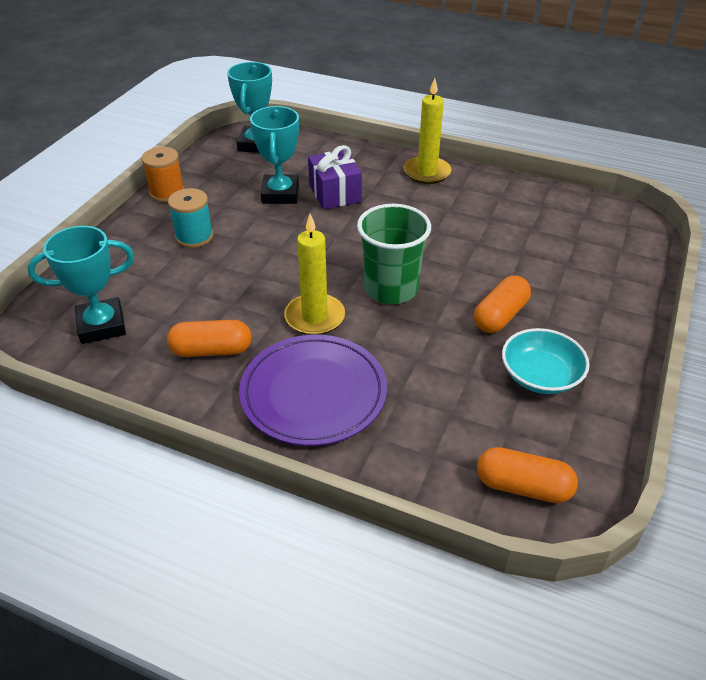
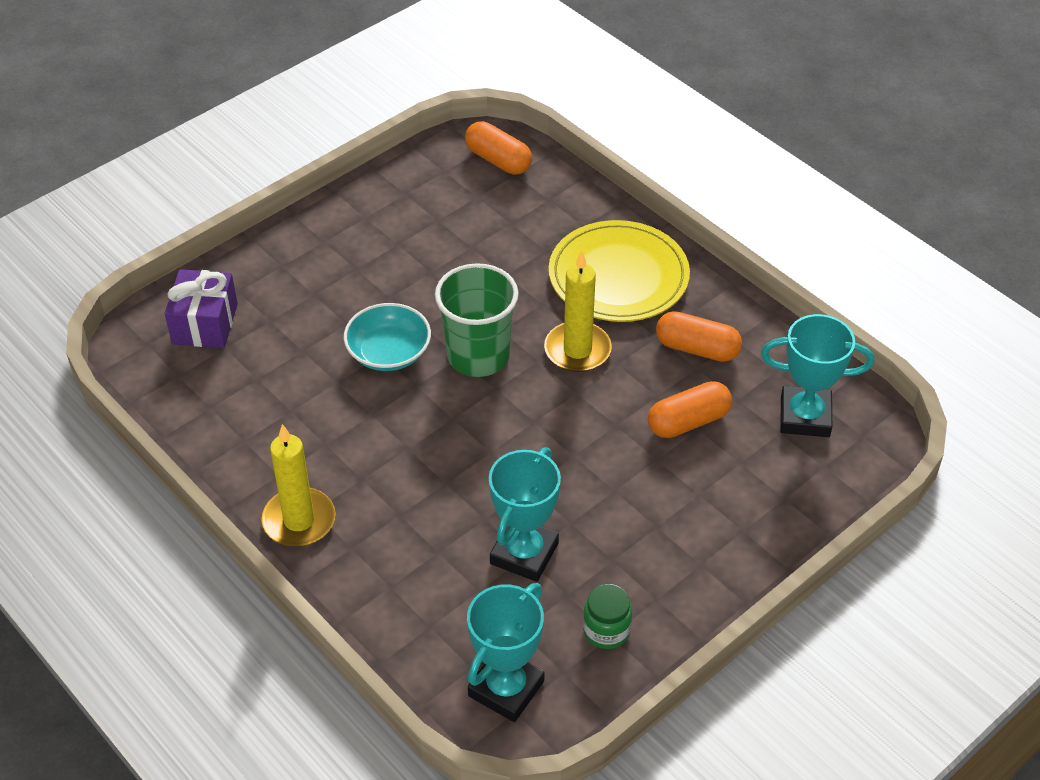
camera: 155 degrees left, 5 degrees up
(167, 192) = (682, 618): orange spool -> none
(194, 236) = (668, 513): turquoise spool -> none
(211, 176) = (606, 630): none -> green jar
(313, 393) = (618, 276): purple plate -> yellow plate
(335, 193) = (450, 526): purple gift -> purple gift (205, 324)
(500, 316) = (394, 289): orange capsule -> orange capsule (688, 422)
(540, 376) = (410, 226): turquoise bowl -> turquoise bowl (389, 352)

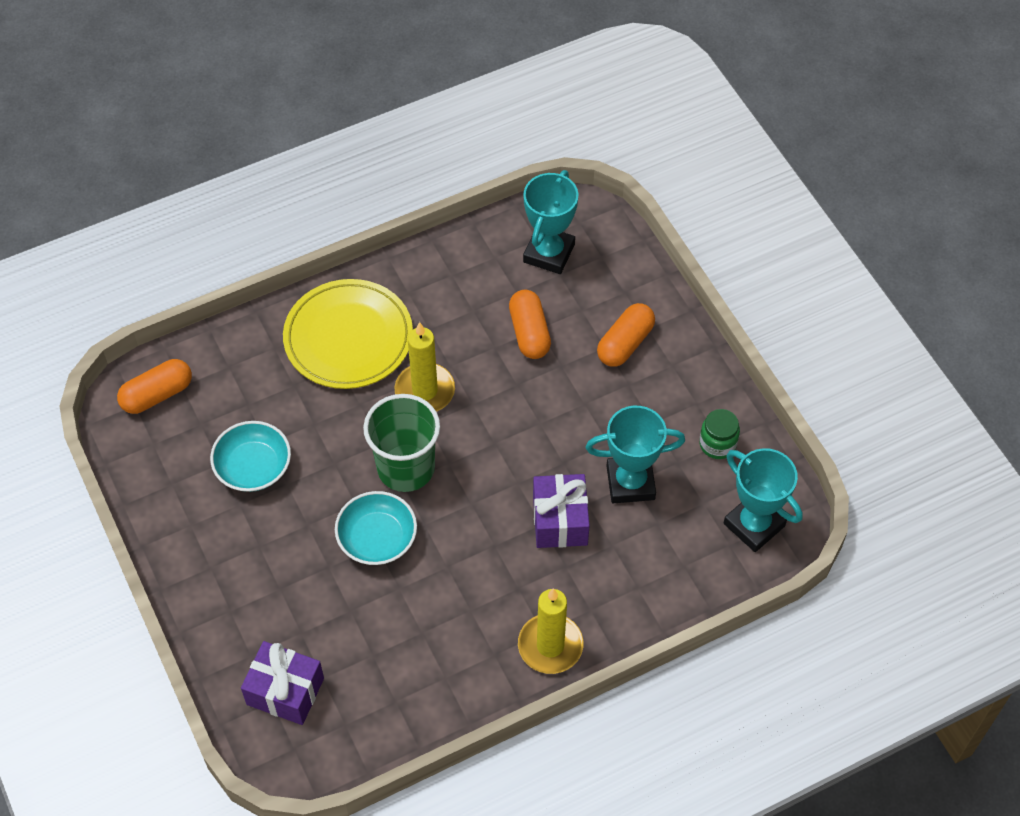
camera: 75 degrees left, 10 degrees up
(441, 244) = (253, 467): none -> turquoise bowl
(454, 498) = (560, 520): none -> purple gift
(524, 553) = (630, 482): turquoise trophy -> turquoise trophy turned 45 degrees counterclockwise
(697, 348) = (452, 304): orange capsule -> orange capsule (625, 343)

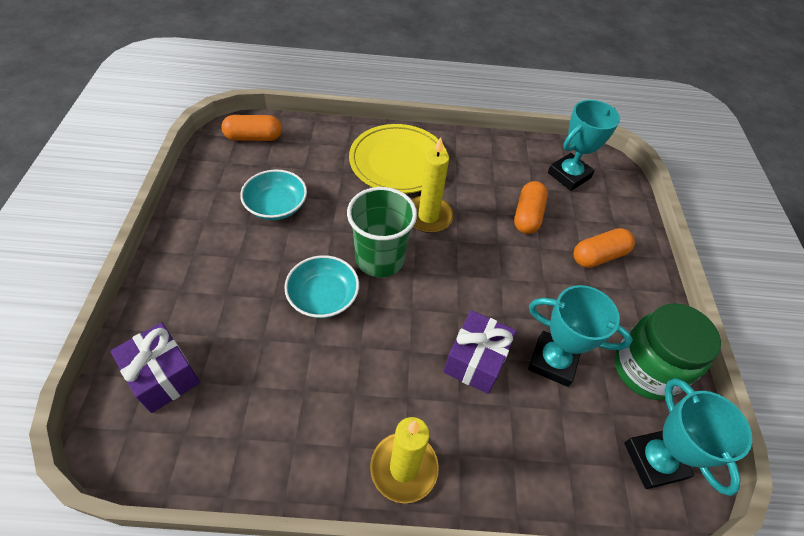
camera: 25 degrees right, 5 degrees down
(717, 444) = (646, 369): green jar -> green jar, size x1.93

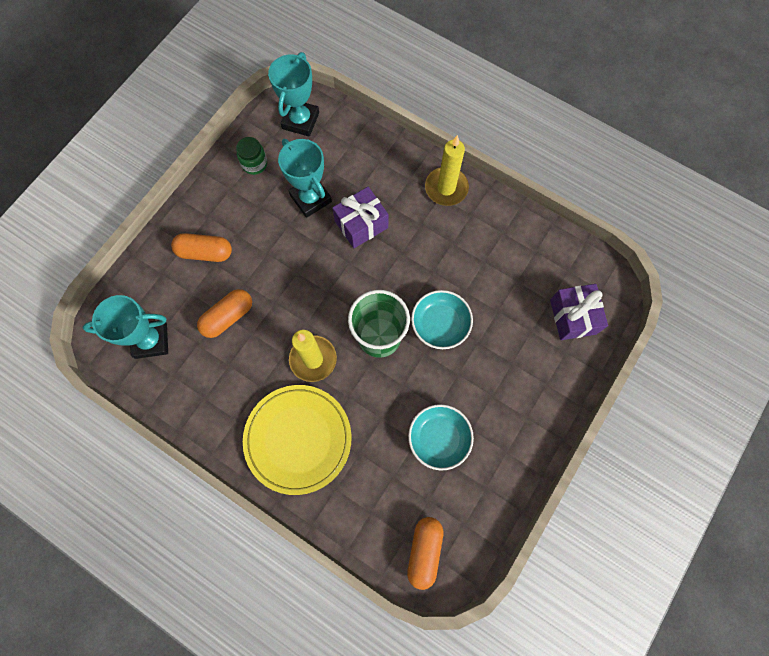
camera: 145 degrees left, 20 degrees up
(254, 137) = (424, 551): orange capsule -> orange capsule turned 75 degrees clockwise
(646, 369) = (254, 164): green jar -> green jar, size x0.52

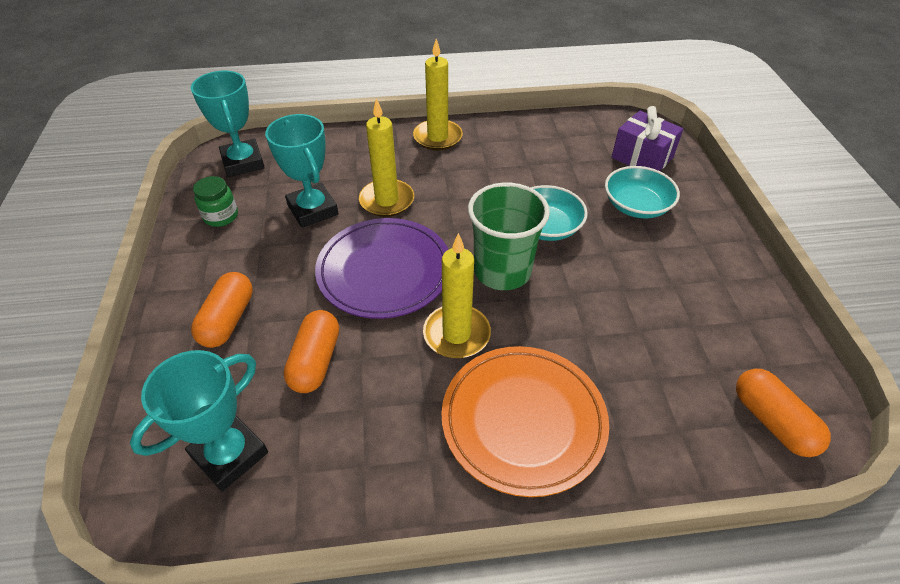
camera: 40 degrees left, 25 degrees down
(205, 252) = (228, 320): orange capsule -> orange capsule turned 45 degrees counterclockwise
(298, 439) = (523, 421): yellow plate -> orange plate
(310, 198) = (313, 210): turquoise trophy -> turquoise trophy turned 45 degrees clockwise
(312, 282) = (384, 271): none -> purple plate
(361, 224) = (387, 200): purple gift -> yellow candle
(439, 438) = (656, 312): turquoise bowl -> turquoise bowl (636, 206)

